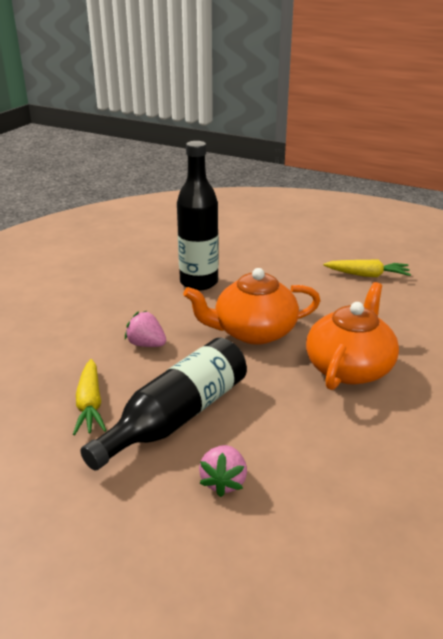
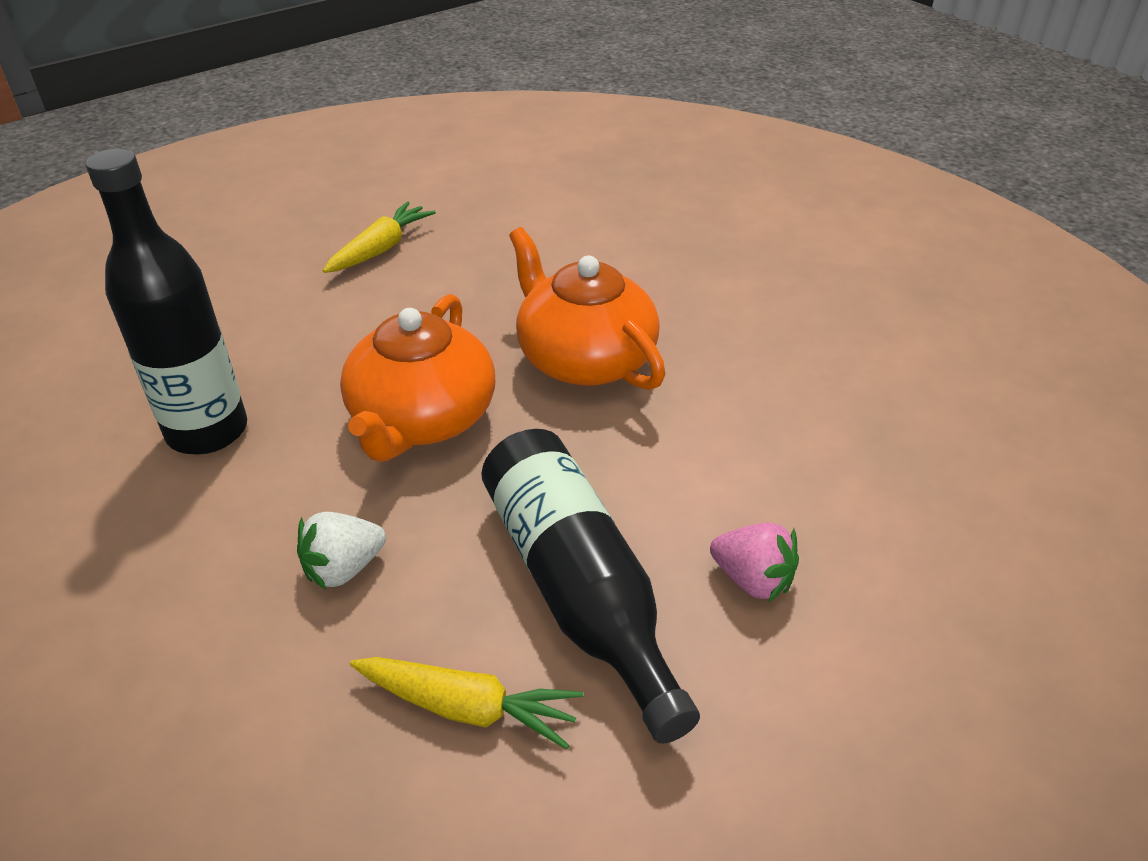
camera: 65 degrees left, 10 degrees up
(146, 344) = (343, 568): pink strawberry -> white strawberry

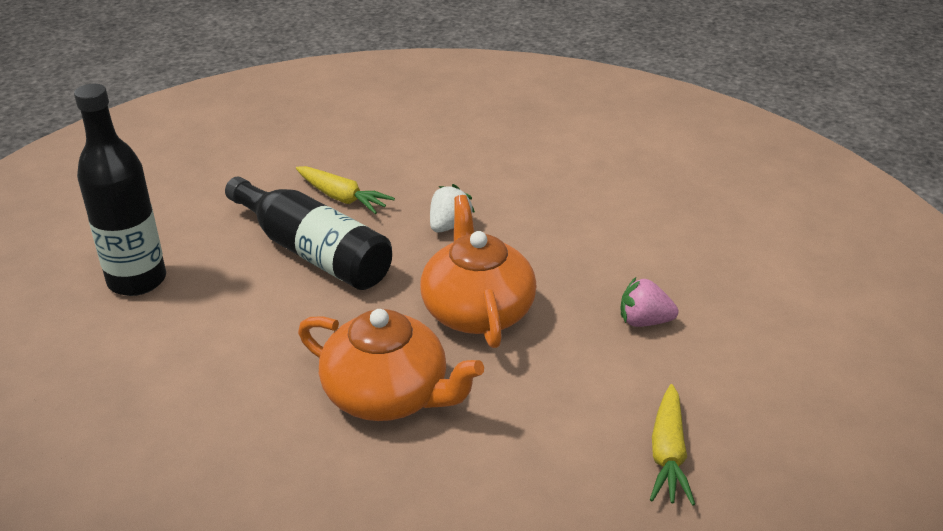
camera: 155 degrees right, 5 degrees down
(207, 431) = (608, 262): black bottle -> black bottle (137, 280)
(468, 708) = (342, 198): yellow carrot -> yellow carrot turned 135 degrees counterclockwise
(752, 580) = (211, 283): pink strawberry -> pink strawberry (644, 321)

